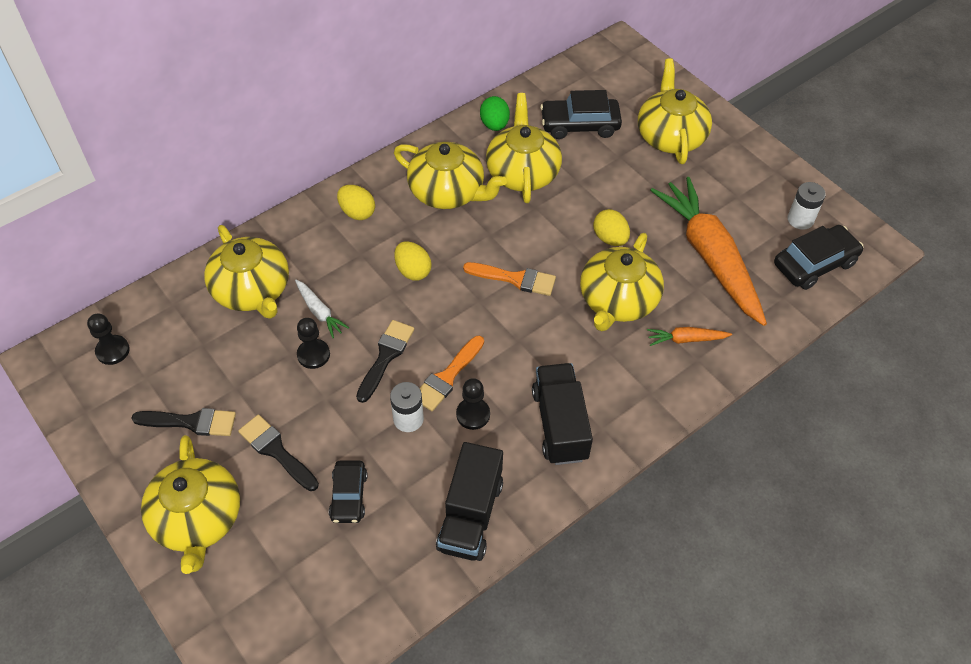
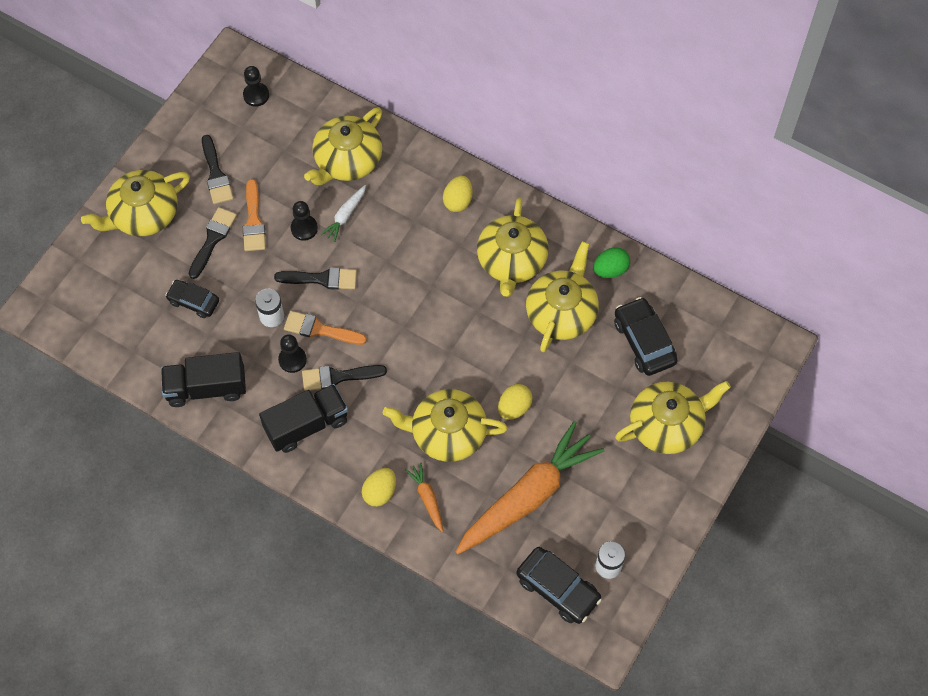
camera: 70 degrees right, 10 degrees up
(349, 496) = (193, 301): black car -> black car turned 45 degrees clockwise
(413, 271) = (414, 266): yellow egg -> yellow egg (380, 492)
(513, 377) = (338, 377): none -> black brush
(515, 279) = (437, 346): orange brush -> orange brush (253, 221)
(522, 172) = (561, 312): yellow teapot -> yellow teapot turned 45 degrees counterclockwise

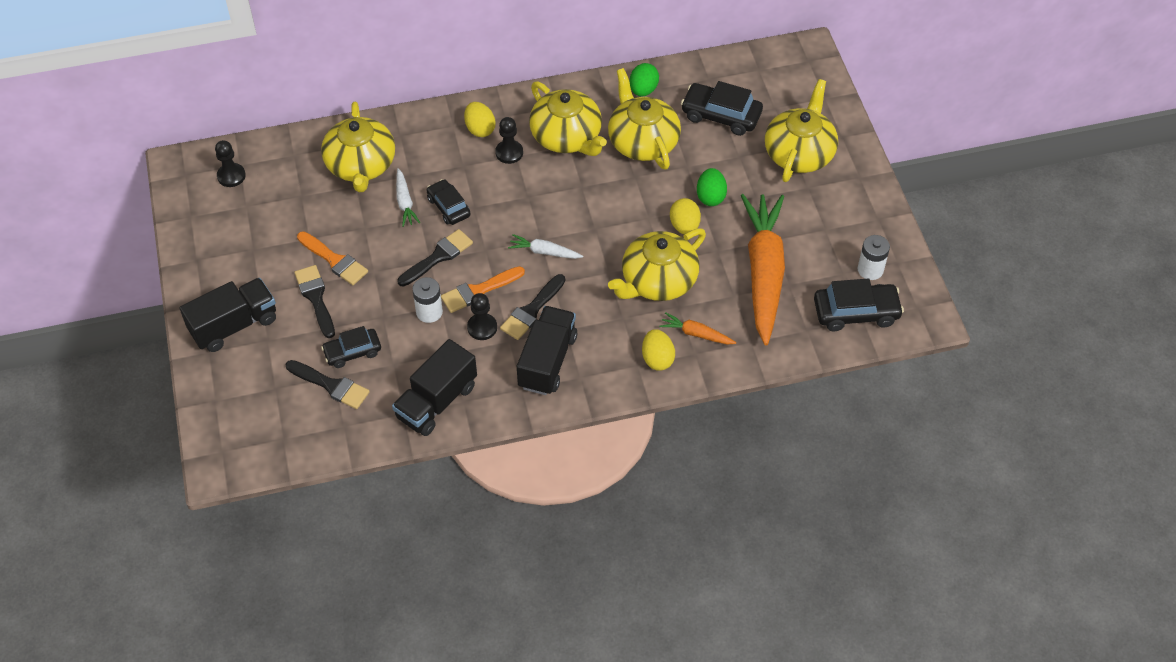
camera: 45 degrees left, 10 degrees down
(143, 214) = (234, 325): yellow teapot -> black truck
(216, 174) = (263, 252): black brush -> black brush (331, 385)
(304, 228) = (382, 234): black pawn -> black pawn (509, 153)
(370, 246) = (448, 207): none -> black car
(395, 339) = (544, 252): none -> white carrot
(559, 401) = (710, 197): none -> green egg

